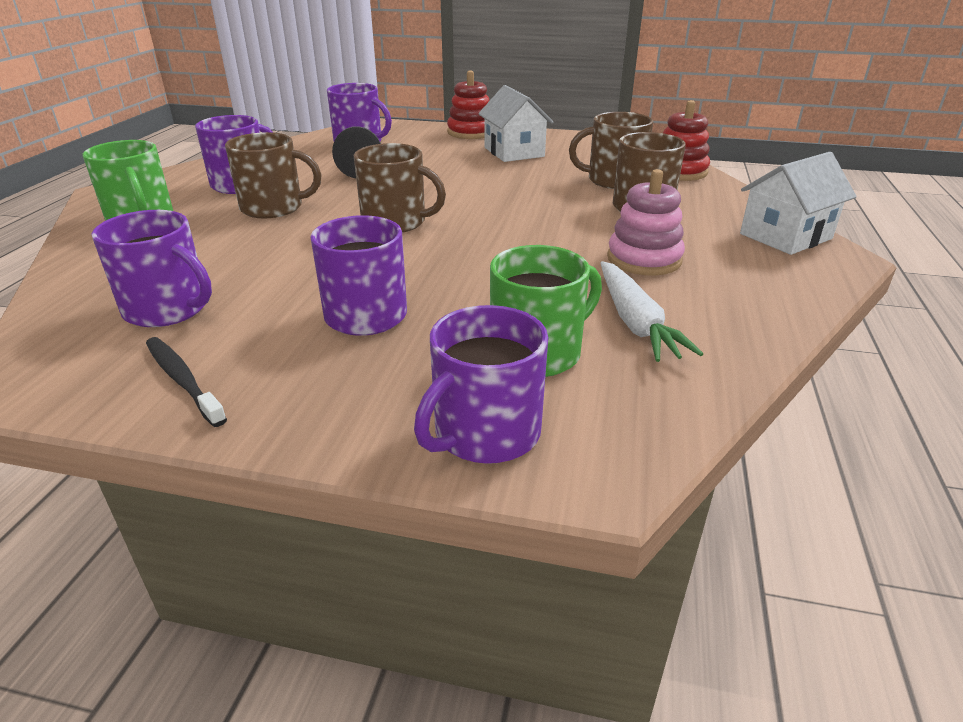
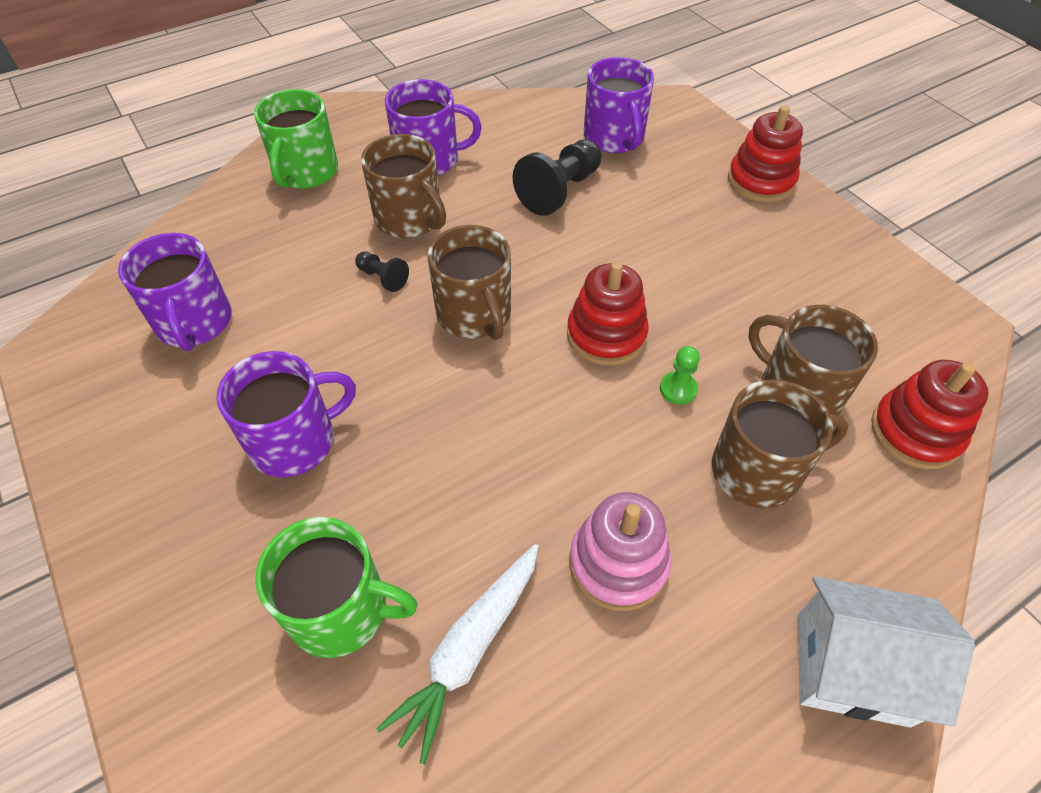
camera: 45 degrees right, 20 degrees up
(182, 380) = (116, 421): black toothbrush -> none
(300, 234) = (383, 278): none -> black pawn
(485, 433) = (190, 665): purple mug -> none
(489, 200) = (606, 335): none -> red stacking toy
(514, 152) = (757, 254): white house -> none
(560, 200) = (678, 389): none -> green pawn

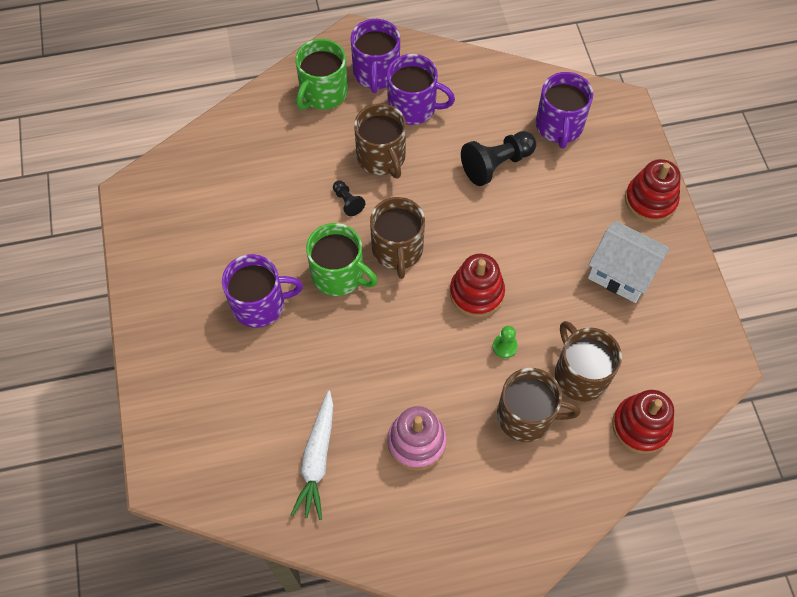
camera: 20 degrees right, 10 degrees up
(194, 323) = (220, 200): purple mug -> purple mug (376, 73)
(341, 610) = (257, 414): green mug -> green mug (339, 274)
(469, 650) = (317, 459): white carrot -> white carrot turned 45 degrees counterclockwise
(851, 667) = (517, 542): white house -> white house (621, 273)

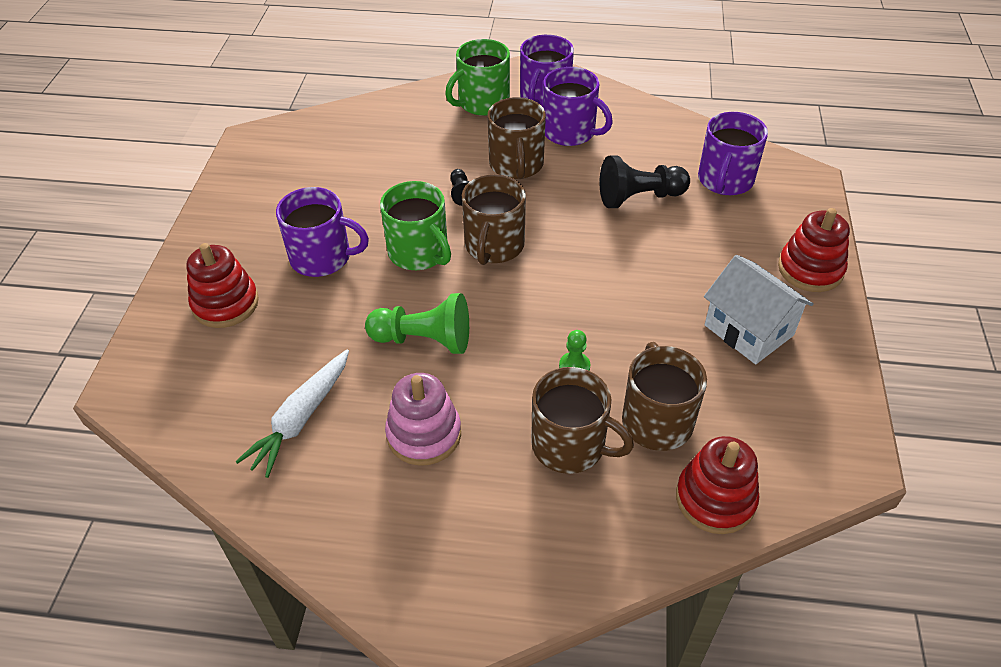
camera: 20 degrees right, 15 degrees down
(380, 358) = (424, 340): none -> green pawn
(476, 293) = (564, 306): red stacking toy -> red stacking toy (225, 304)

